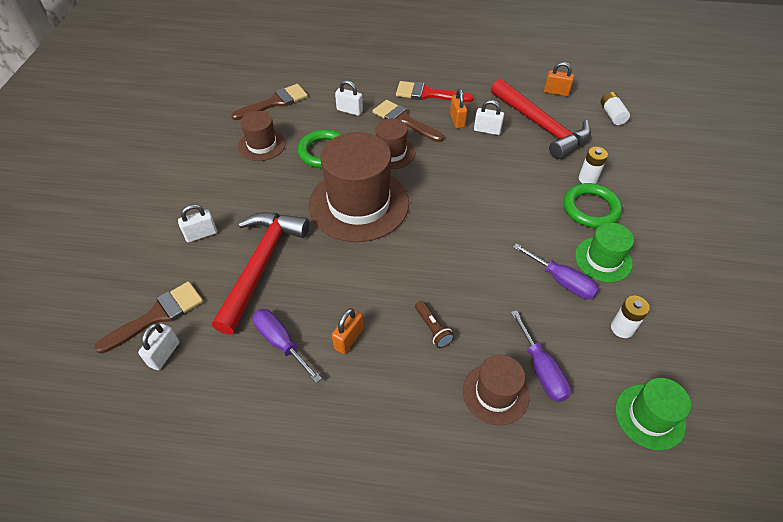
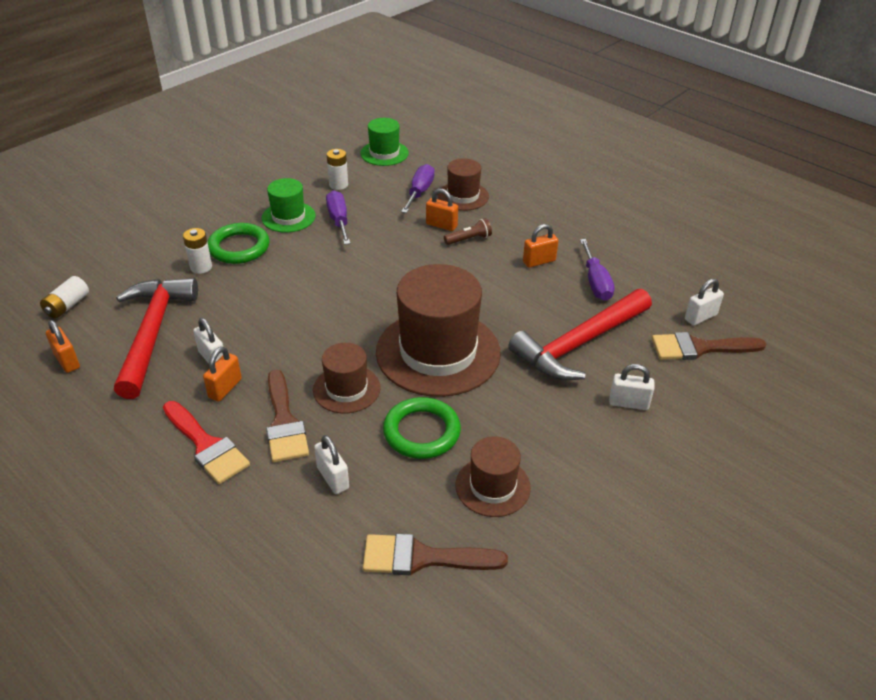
camera: 145 degrees left, 10 degrees down
(433, 329) = (469, 239): brown flashlight -> brown flashlight turned 60 degrees clockwise
(473, 332) = (441, 225): none -> orange padlock

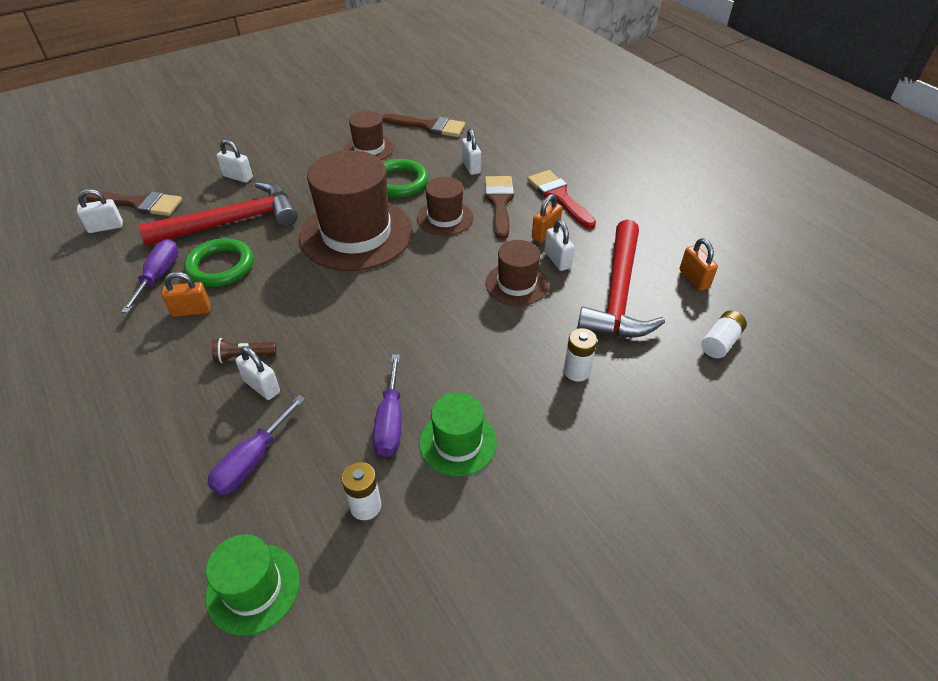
camera: 165 degrees left, 5 degrees up
(239, 247) = (530, 395): green ring -> green ring (220, 266)
(441, 225) = (262, 386): orange padlock -> white padlock
(463, 196) = (197, 439): brown hat -> brown hat (516, 284)

